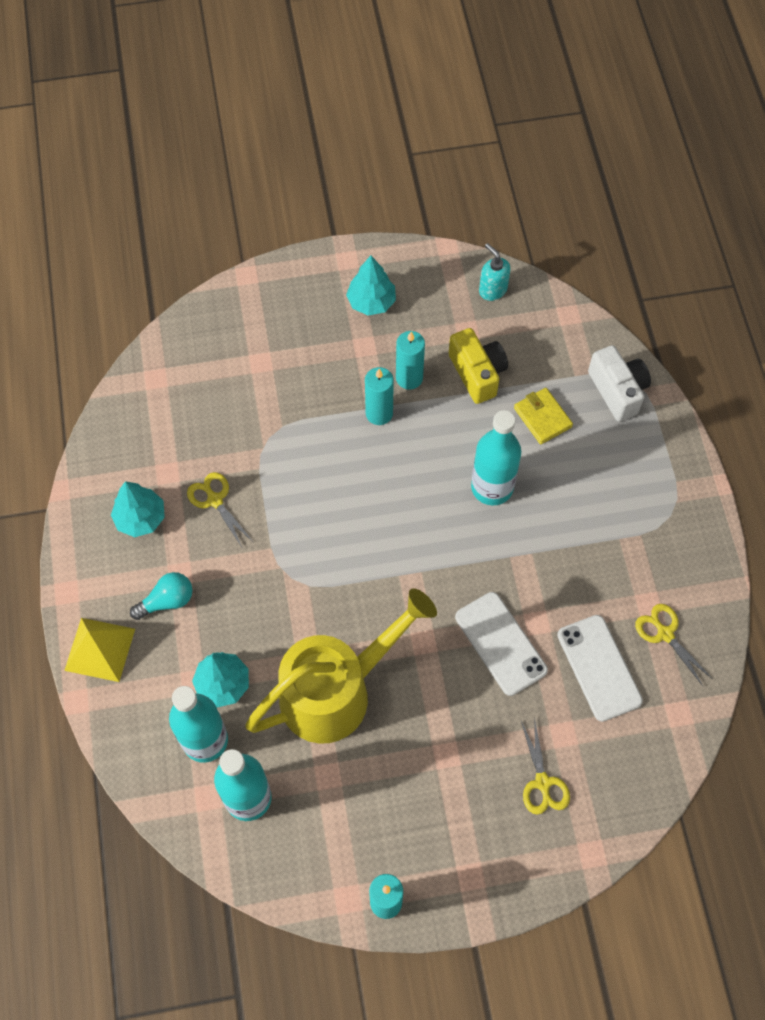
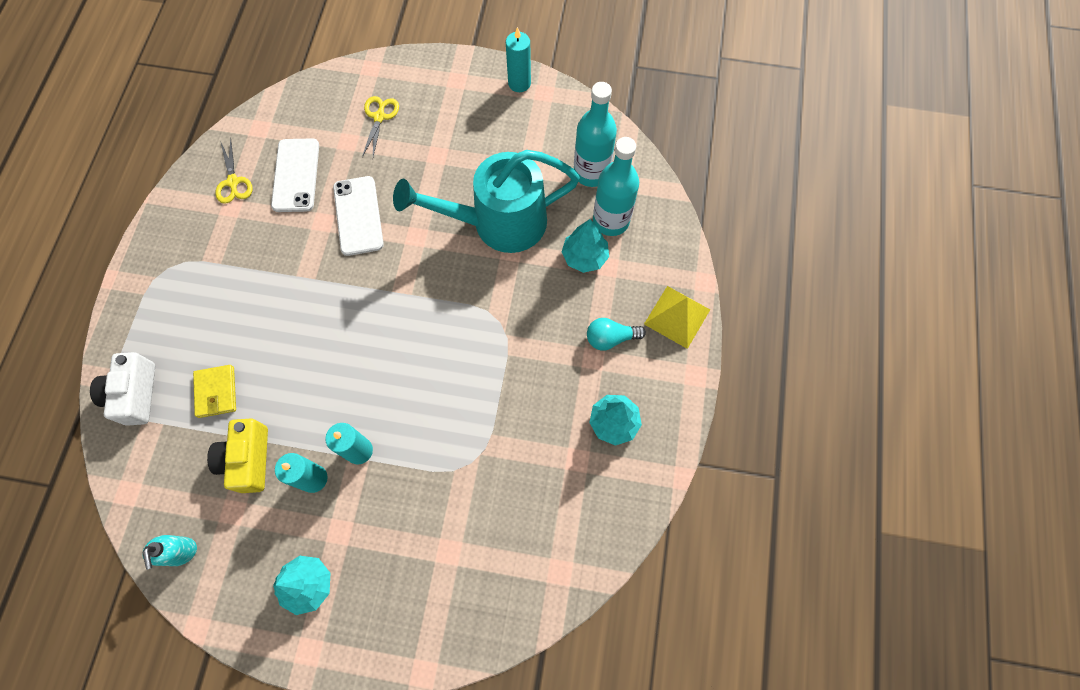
camera: 160 degrees left, 5 degrees up
(215, 500) = (542, 416): yellow scissors -> none
(337, 691) = (497, 223): yellow watering can -> turquoise watering can
(492, 487) = (296, 342): turquoise bottle -> none

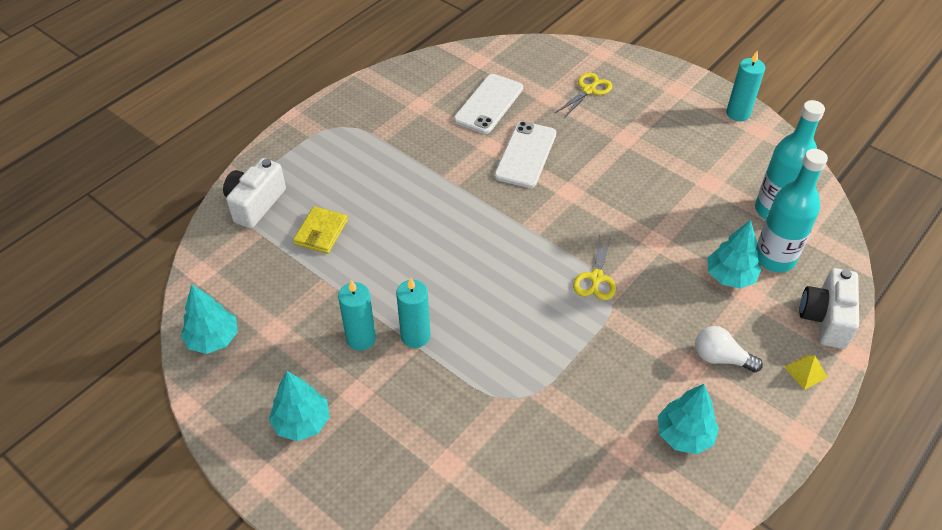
camera: 30 degrees right, 20 degrees down
(181, 552) = (213, 339): turquoise soap dispenser -> turquoise tree
(233, 182) = (432, 88): yellow scissors -> yellow scissors (596, 278)
(248, 459) = (314, 296): yellow camera -> none
(497, 223) = (655, 213): turquoise watering can -> none
(610, 338) = (720, 358): turquoise light bulb -> white light bulb
(672, 259) = (825, 319): none -> white camera
(677, 316) = (805, 372): yellow pyramid -> yellow pyramid, size x0.52

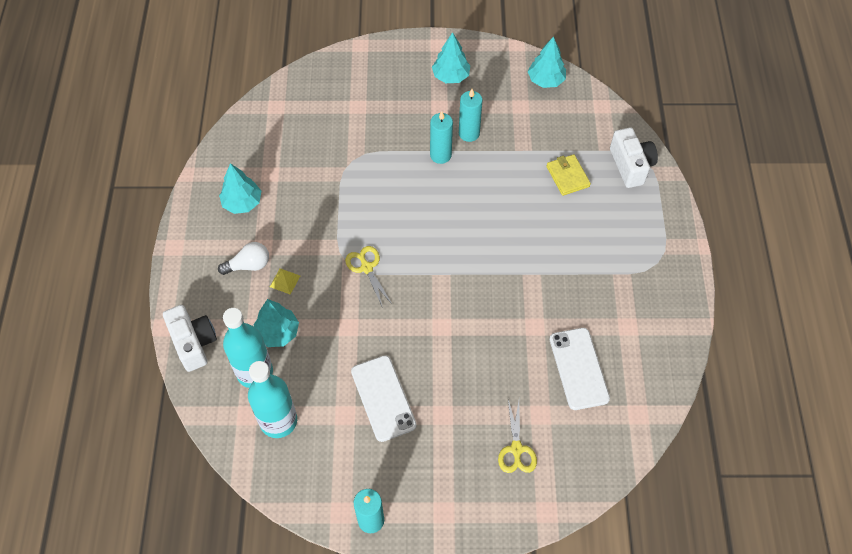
camera: 140 degrees right, 10 degrees up
(525, 154) = (502, 337): white phone -> white phone (383, 398)
(805, 372) = (189, 292): yellow pyramid -> yellow pyramid (285, 281)

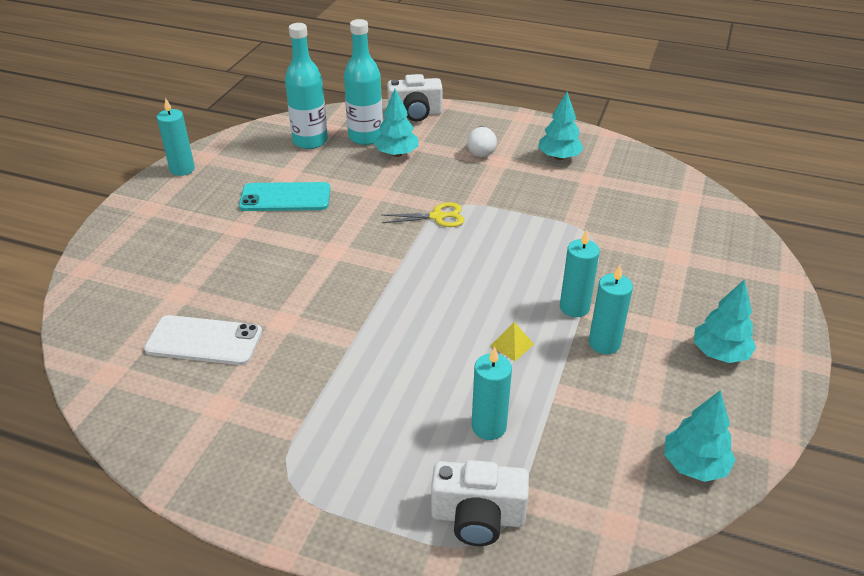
camera: 110 degrees right, 20 degrees down
(285, 281) = (451, 166): yellow pyramid -> yellow pyramid (512, 345)
(383, 398) = (285, 197): white phone -> turquoise phone
(516, 449) = (161, 266): yellow scissors -> none
(567, 176) = (488, 427): yellow wallet -> turquoise candle

